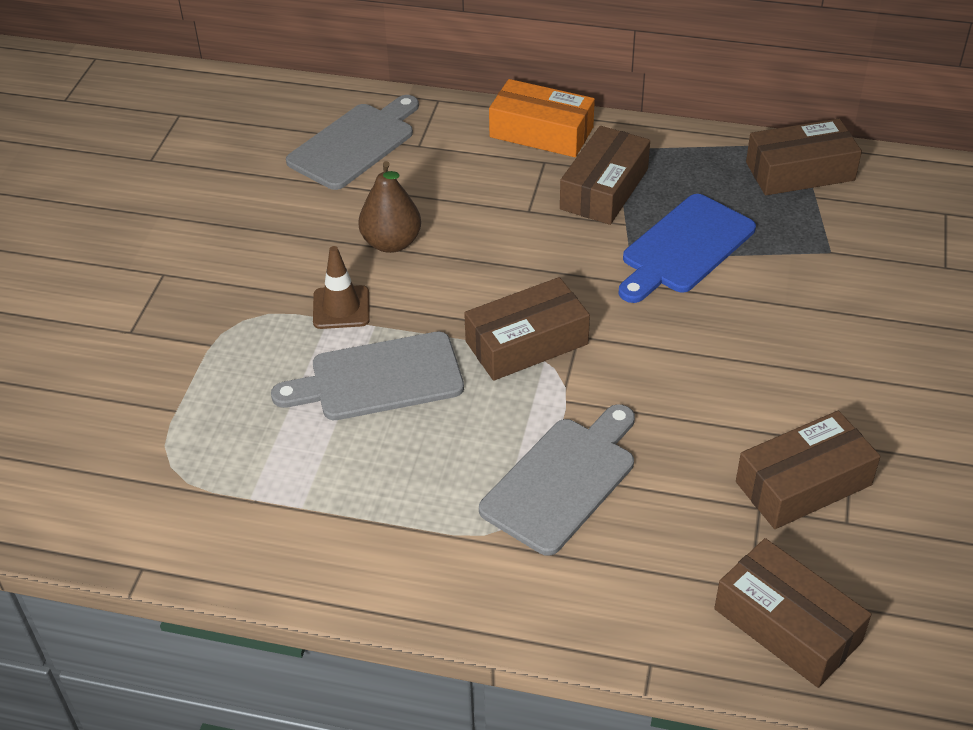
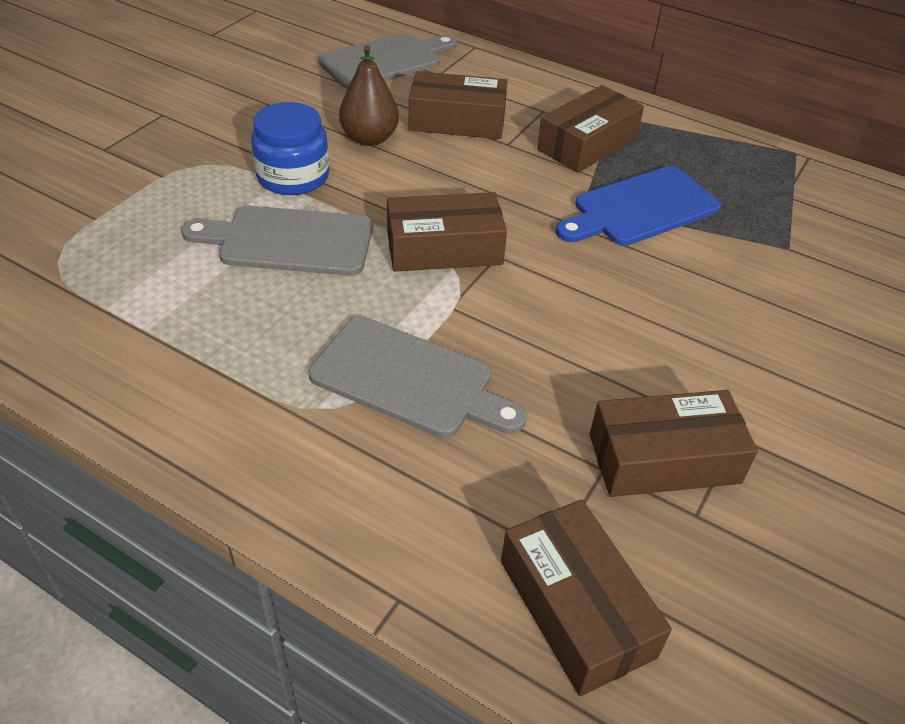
camera: 15 degrees right, 0 degrees up
(341, 308) = (293, 176): brown traffic cone -> blue jar
(541, 132) = (552, 89): orange box -> none
(563, 480) = (409, 380): grey cutting board -> grey cutting board turned 60 degrees clockwise
(800, 171) = (786, 174): brown box -> brown box (457, 121)

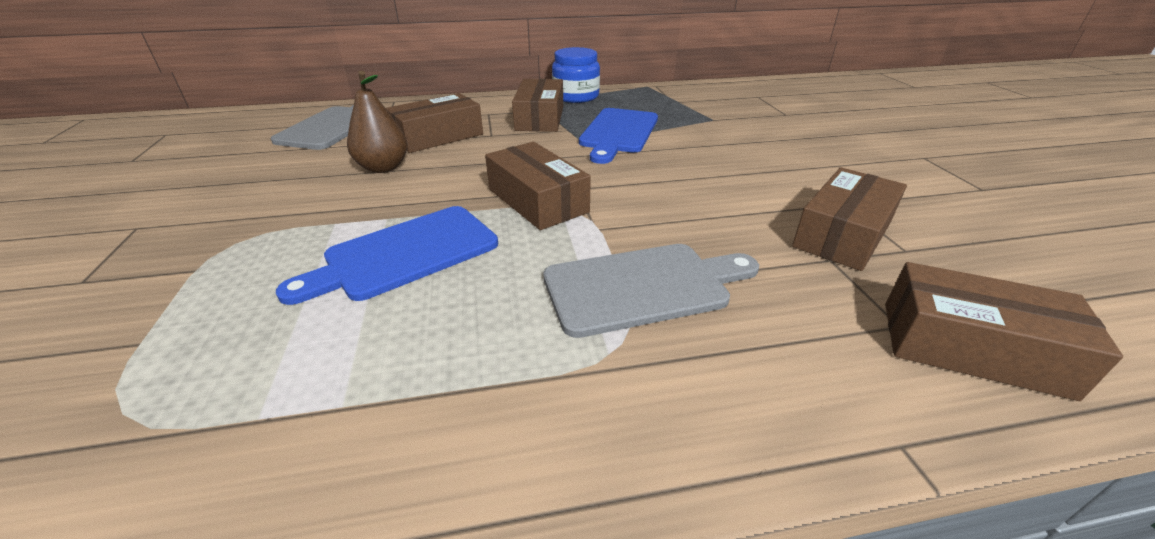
camera: 40 degrees left, 10 degrees down
(289, 241) = (404, 254): grey cutting board -> blue cutting board
(293, 176) = (347, 213): blue jar -> blue jar (575, 96)
(444, 248) = (537, 200): brown box -> brown box turned 75 degrees counterclockwise

